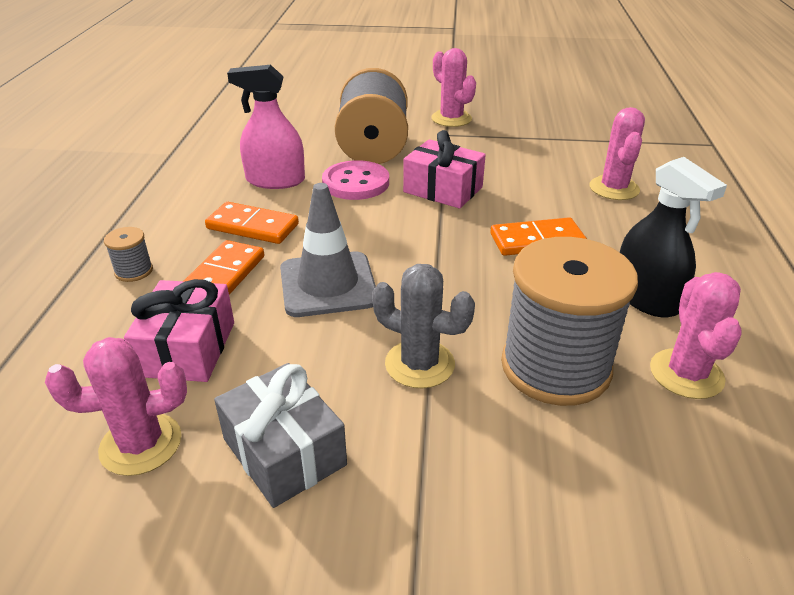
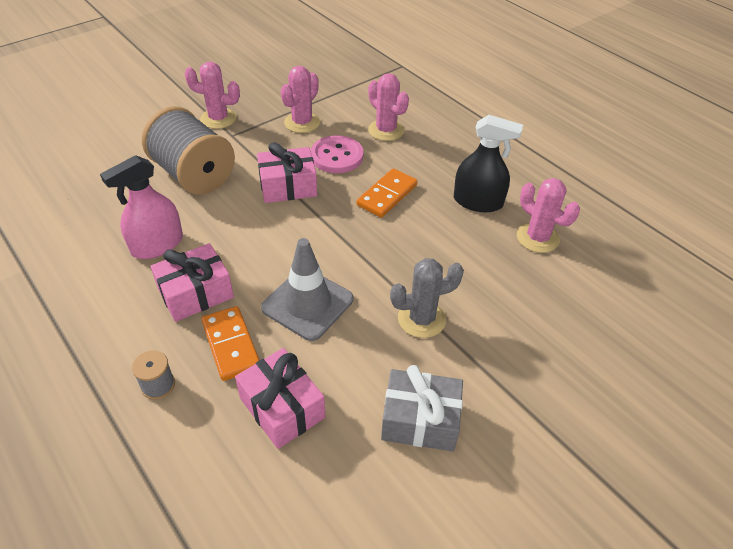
camera: 45 degrees left, 10 degrees up
(141, 444) = (341, 481): pink cactus -> pink cactus (302, 123)
(253, 226) = (196, 293): orange domino -> pink gift
(356, 183) = (221, 213): pink button -> pink button (337, 156)
(555, 367) = (483, 273): grey spool -> none

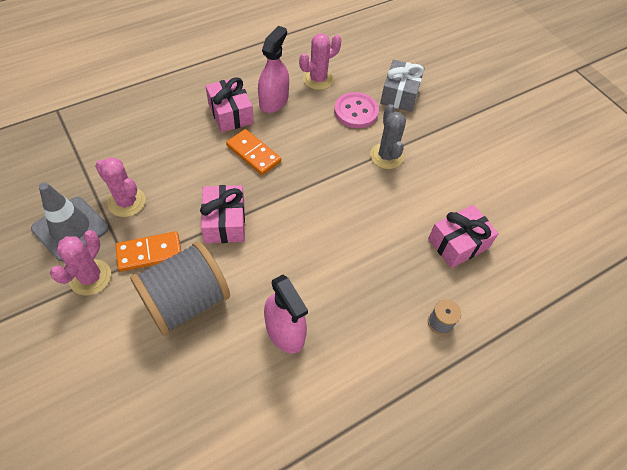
camera: 85 degrees left, 10 degrees up
(196, 293) = (349, 297): pink gift -> pink gift (230, 113)
(231, 345) = (404, 272): orange domino -> orange domino (149, 253)
(307, 304) = (367, 220): grey traffic cone -> grey traffic cone (70, 228)
(337, 156) = (190, 181): pink button -> pink button (356, 111)
(386, 130) = (162, 140): pink cactus -> none
(420, 420) = (465, 172): grey gift -> grey gift (400, 94)
(478, 202) = (274, 101): black spray bottle -> pink spray bottle

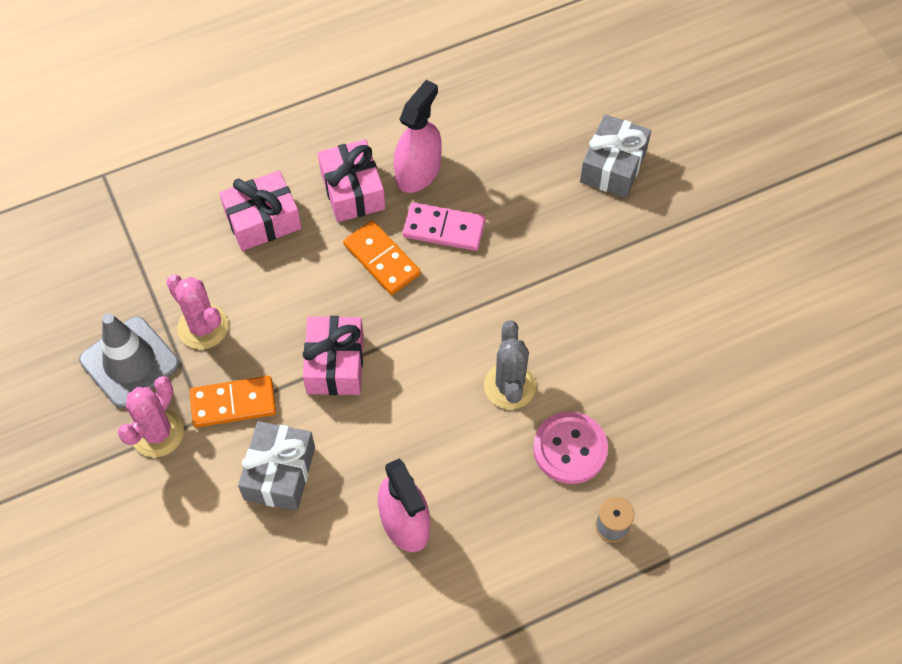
camera: 10 degrees right, 5 degrees up
(186, 301) = (279, 473): grey spool -> grey gift
(294, 133) = (444, 229): none -> pink domino
(318, 79) = (489, 135): pink cactus -> none
(356, 111) = (540, 194): pink button -> pink button (570, 449)
(386, 156) = (576, 272): grey cactus -> grey cactus (509, 386)
(458, 243) = (658, 415): pink gift -> pink gift (263, 220)

